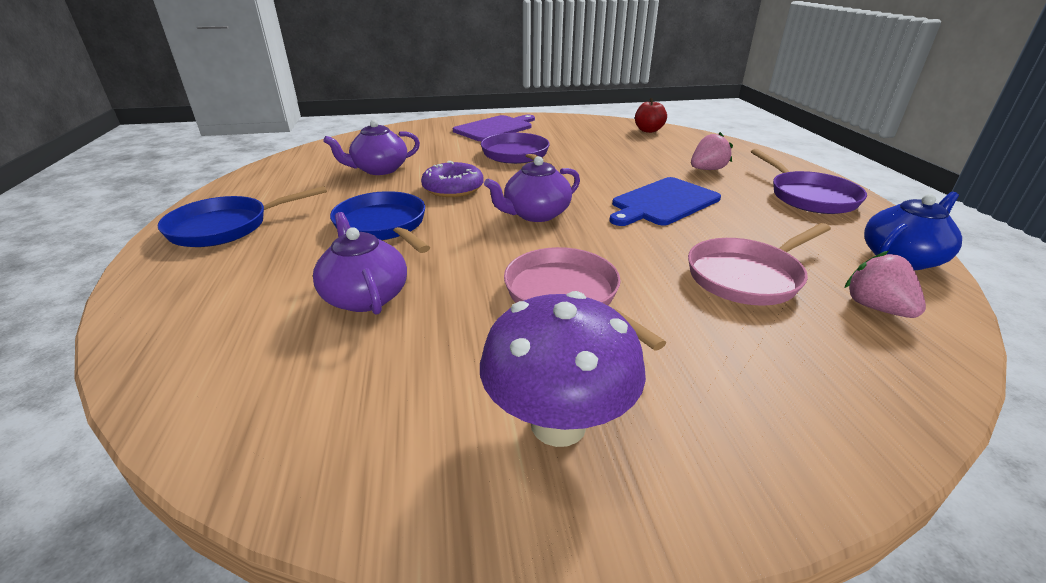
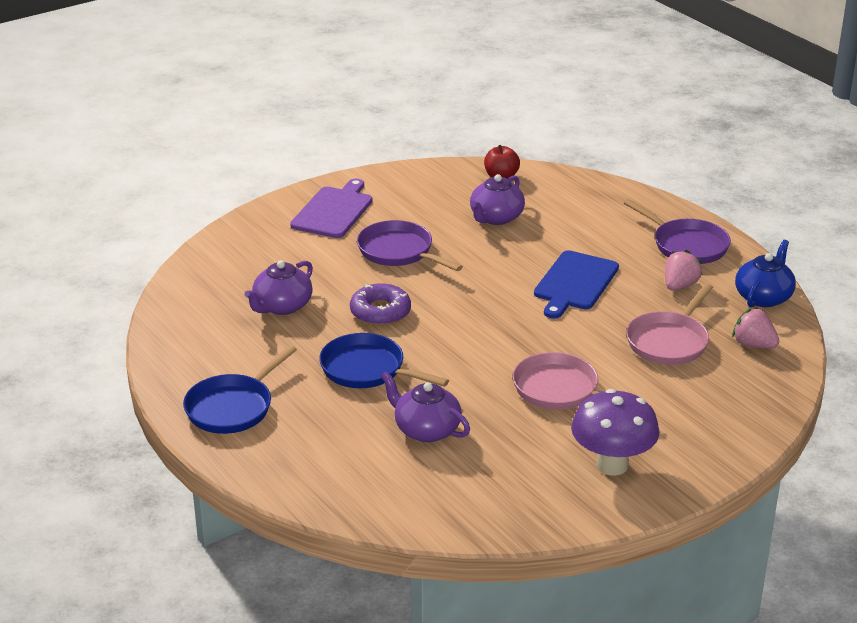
camera: 25 degrees left, 0 degrees up
(535, 214) = (480, 323): purple teapot -> purple teapot (496, 218)
(707, 169) = (590, 229): pink strawberry -> pink strawberry (679, 286)

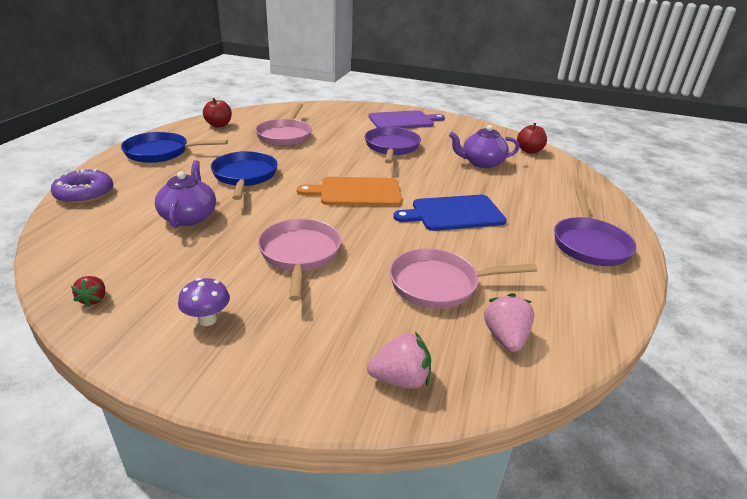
camera: 50 degrees right, 0 degrees up
(189, 342) = (219, 125): none -> red apple
(282, 306) = (285, 135): purple teapot -> pink pan
(380, 312) = (317, 161): purple donut -> purple donut (84, 193)
(478, 316) = (356, 192): none -> orange cutting board
(528, 515) = (94, 299): none -> red strawberry
(612, 465) = (207, 320): purple mushroom -> purple mushroom, size x0.51
(679, 286) = (528, 260): pink strawberry -> pink strawberry (400, 379)
(763, 297) = (590, 314): blue teapot -> none

